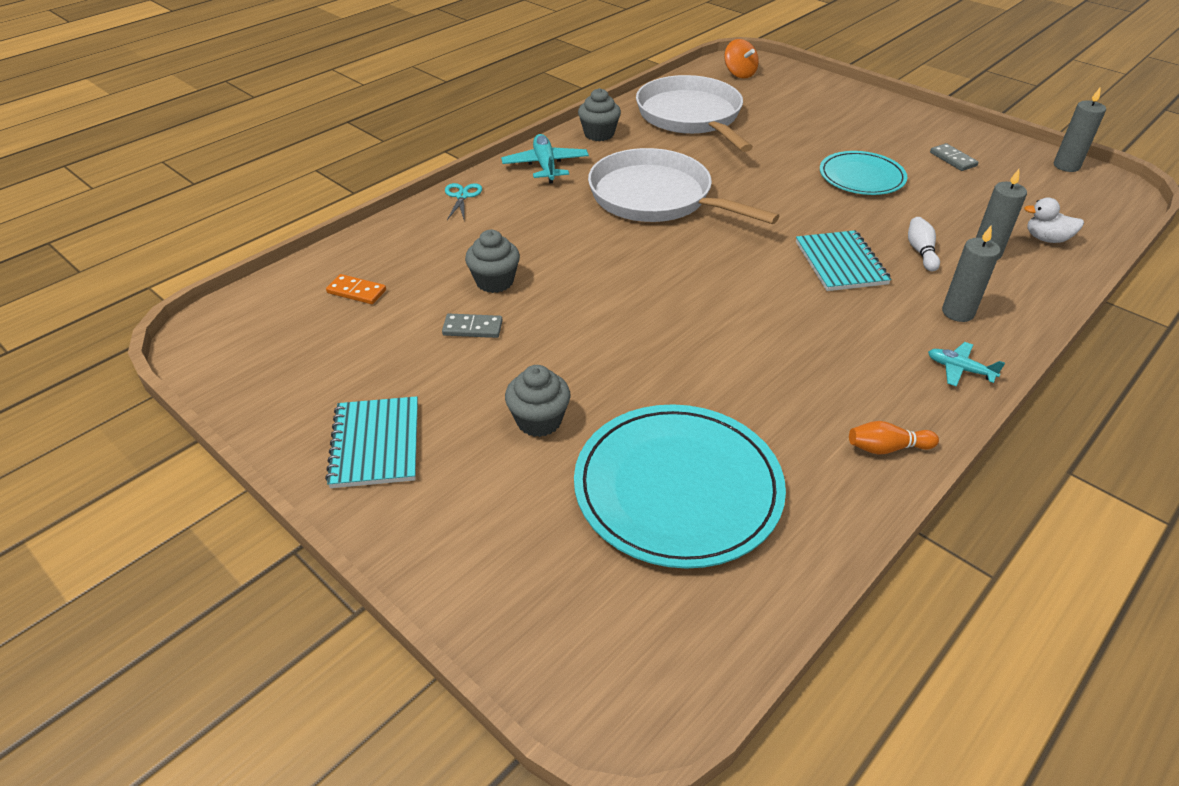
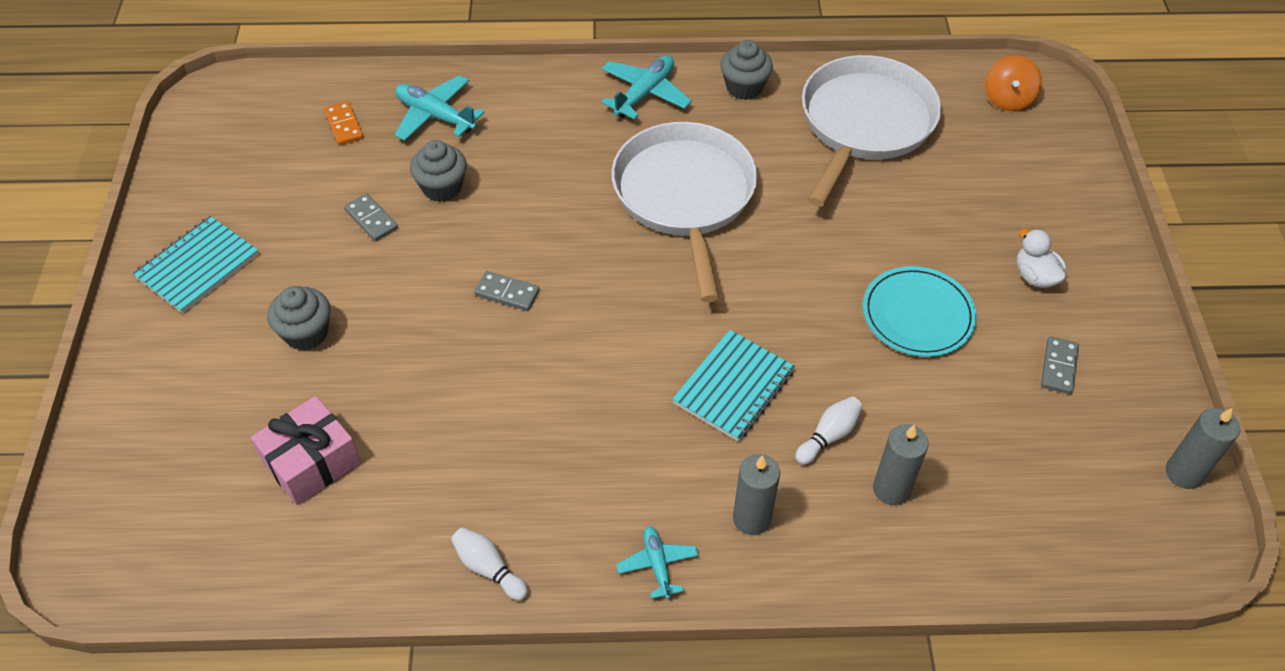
camera: 45 degrees right, 10 degrees up
(421, 249) = (435, 116): none -> turquoise plane
(462, 196) = (534, 82): turquoise scissors -> none
(637, 306) = (507, 293): none -> grey domino
(678, 488) = (311, 462): turquoise plate -> pink gift
(887, 448) = (488, 568): orange bowling pin -> white bowling pin
(1046, 239) = (985, 527): white duck -> white duck (1035, 276)

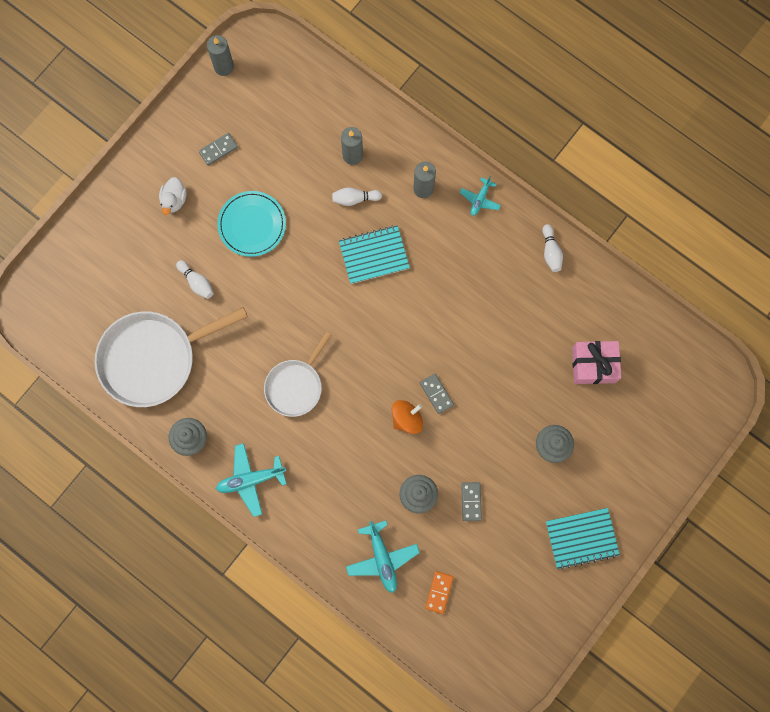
camera: 140 degrees left, 25 degrees up
(684, 196) = (295, 386): white pan -> white pan, size x0.59
(906, 216) = (197, 282): none -> white bowling pin
(1008, 99) = (58, 312): orange spinning top -> orange spinning top (407, 419)

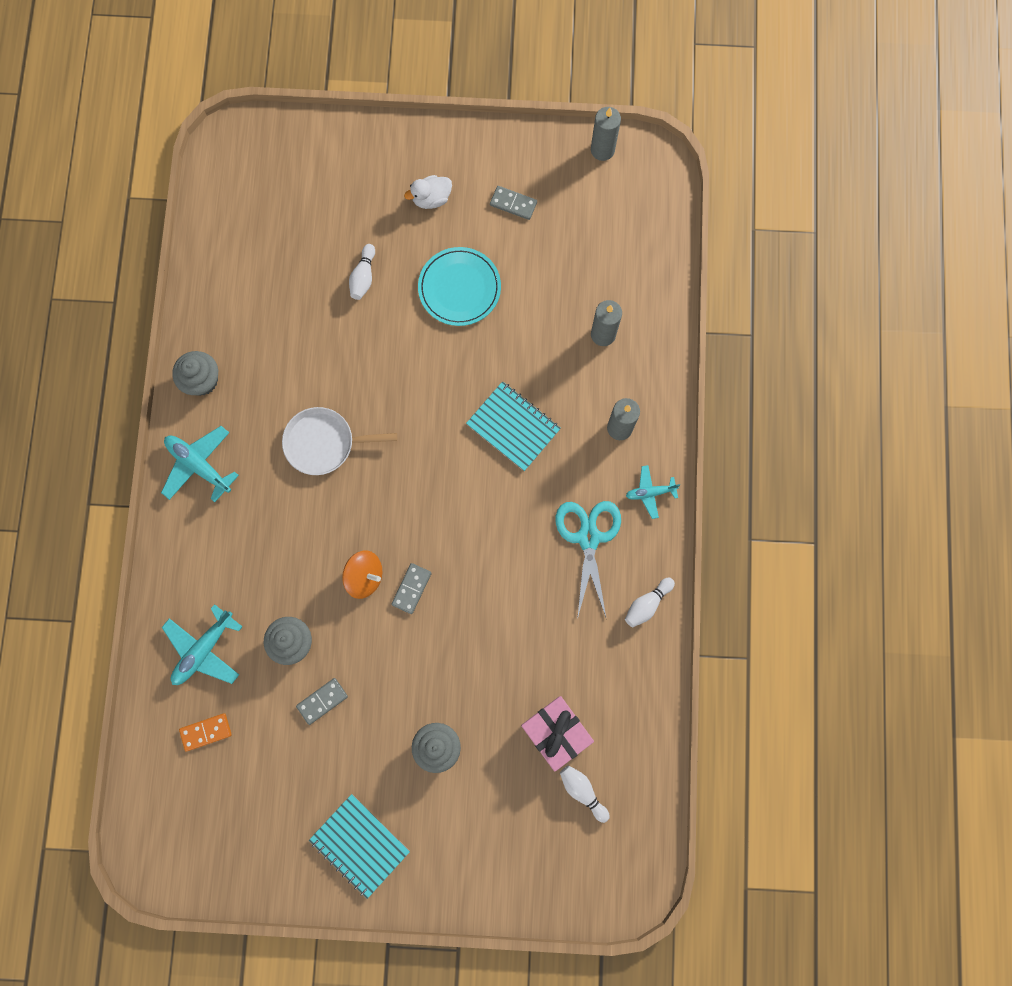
camera: 55 degrees right, 0 degrees up
(152, 359) = (258, 289): white pan -> none
(355, 199) = (559, 368): white bowling pin -> white bowling pin (582, 791)
(482, 258) = (588, 537): none -> turquoise scissors

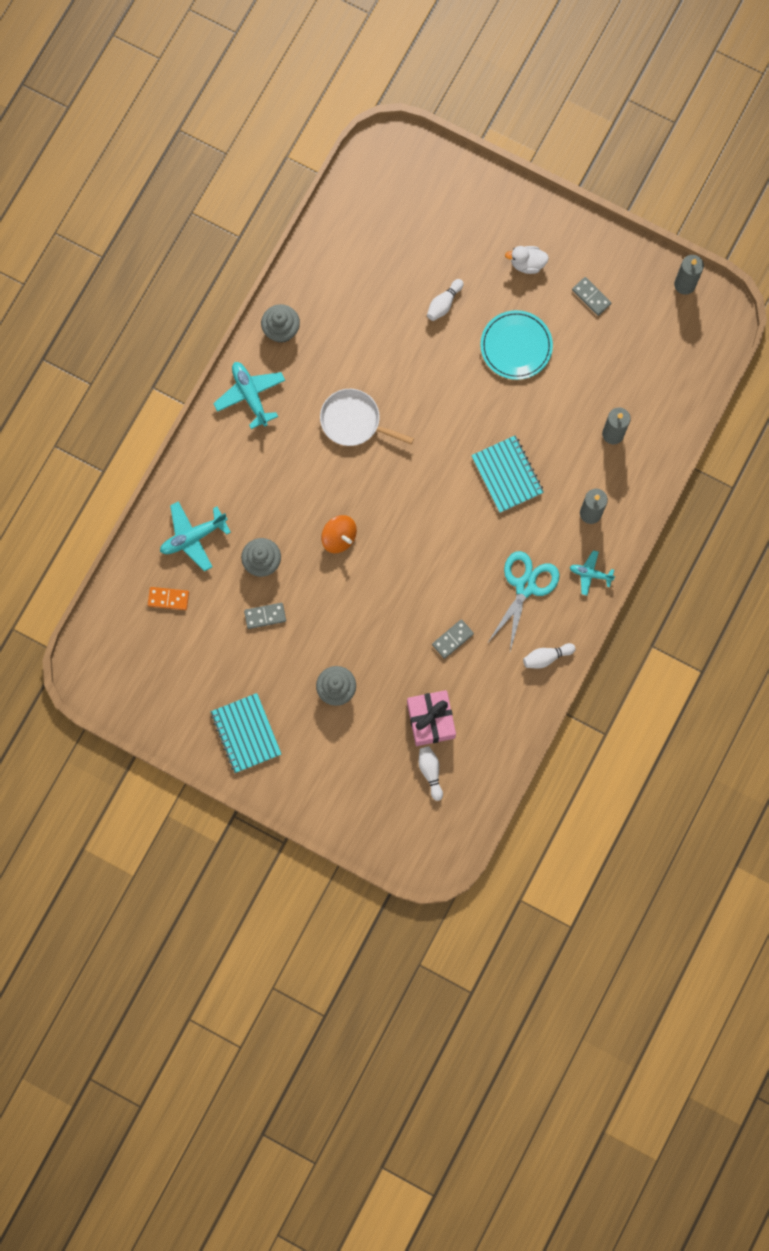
camera: 25 degrees right, 0 degrees up
(411, 589) = (371, 563): grey domino -> grey domino (452, 639)

